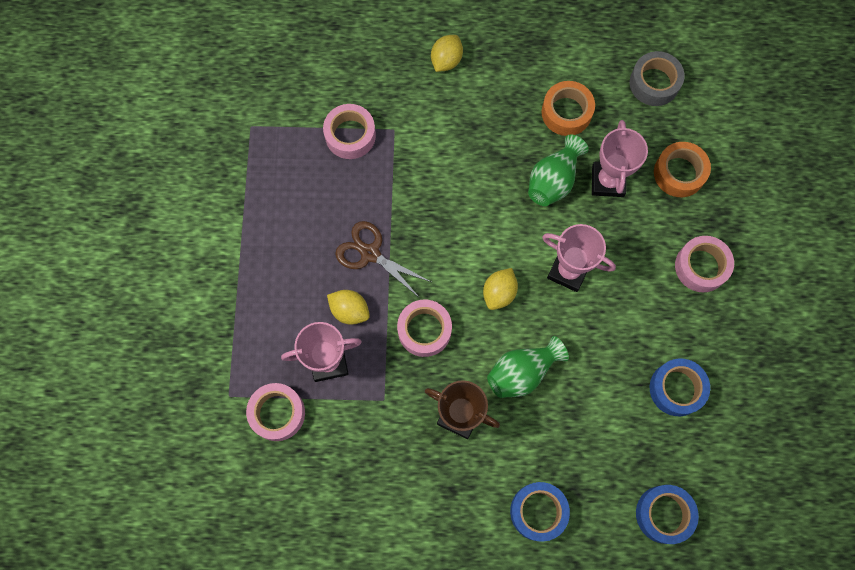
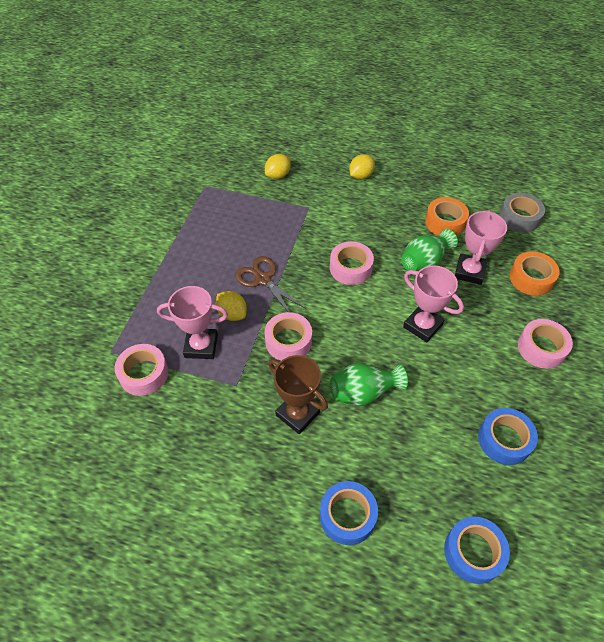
camera: 15 degrees right, 20 degrees down
(350, 135) = (275, 204): pink tape -> pink tape (350, 268)
(499, 293) = (359, 329): yellow lemon -> yellow lemon (278, 175)

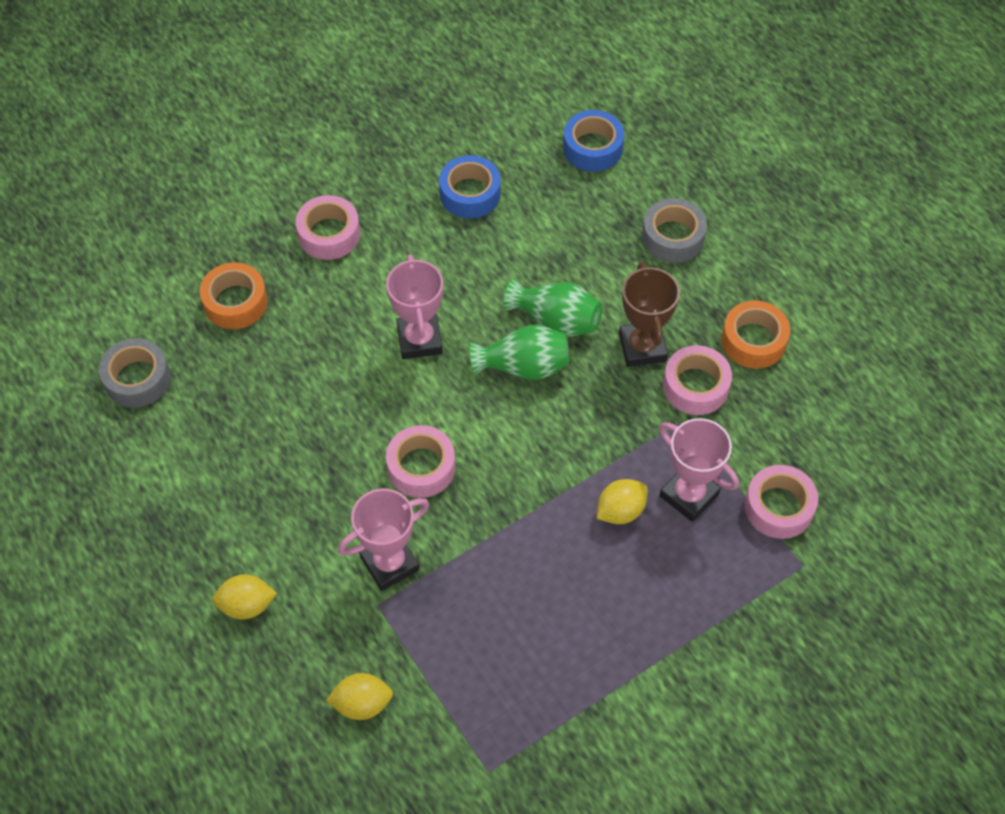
camera: 140 degrees left, 5 degrees up
(232, 314) = (620, 511): yellow lemon -> yellow lemon turned 60 degrees clockwise
(263, 279) = (543, 532): brown scissors -> none
(288, 341) = (584, 429): pink tape -> pink tape (695, 386)
(347, 515) = (673, 237): blue tape -> grey tape
(424, 262) = (326, 409): green vase -> green vase (523, 366)
(445, 222) = (232, 442): orange tape -> orange tape (753, 341)
(469, 271) = (291, 359): pink trophy -> pink trophy (389, 563)

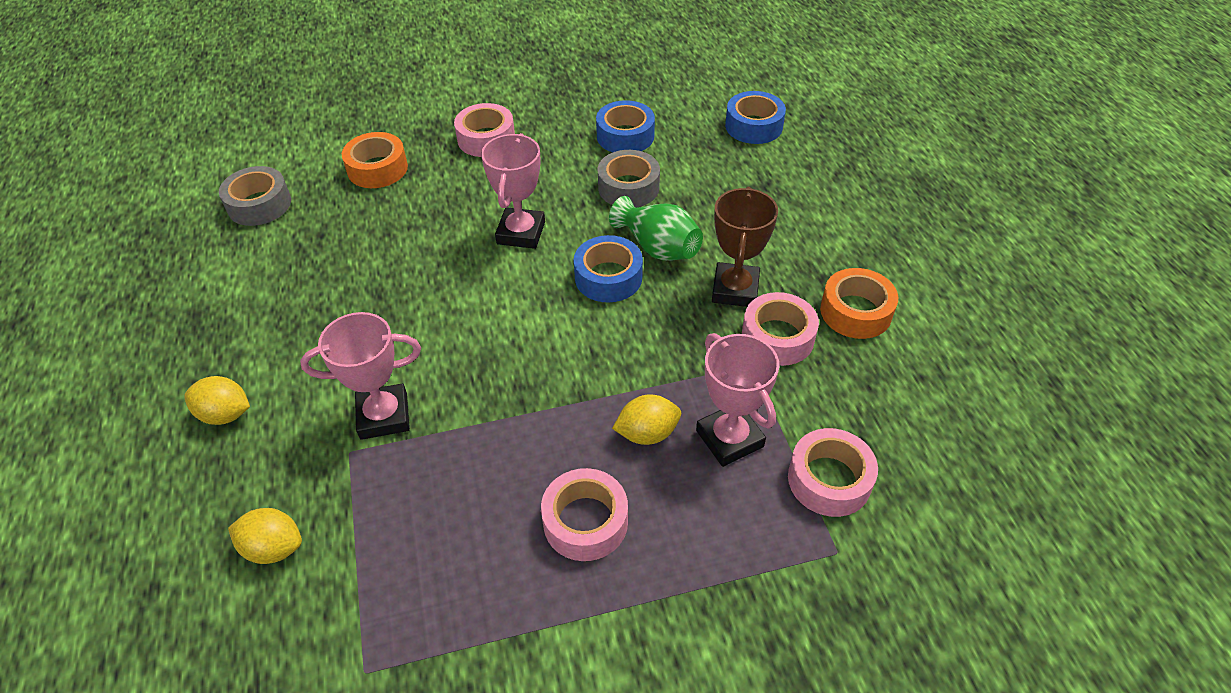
camera: 20 degrees right, 10 degrees down
(421, 467) = (464, 337): pink tape -> pink tape (585, 521)
(523, 366) = (608, 277): green vase -> blue tape
(673, 237) = (803, 207): grey tape -> grey tape (628, 187)

